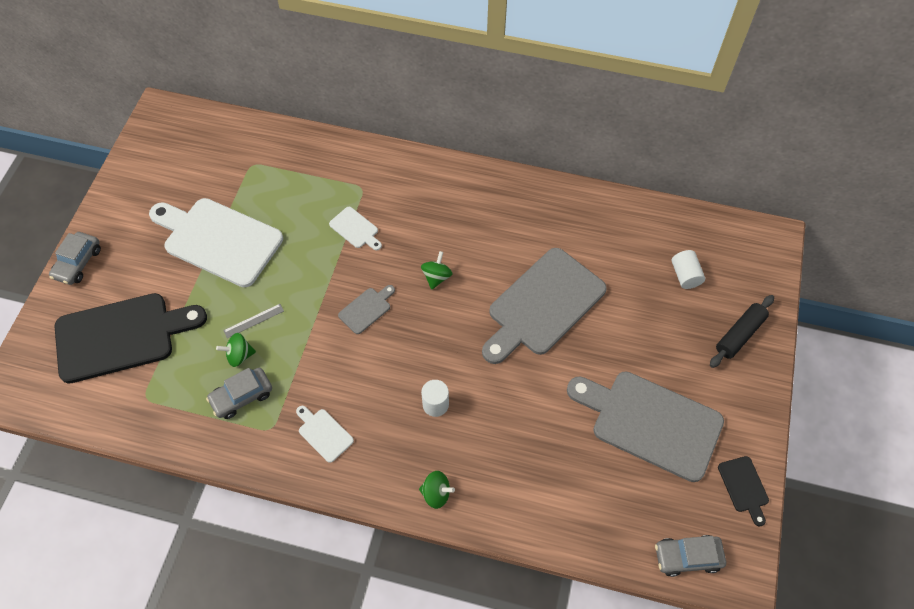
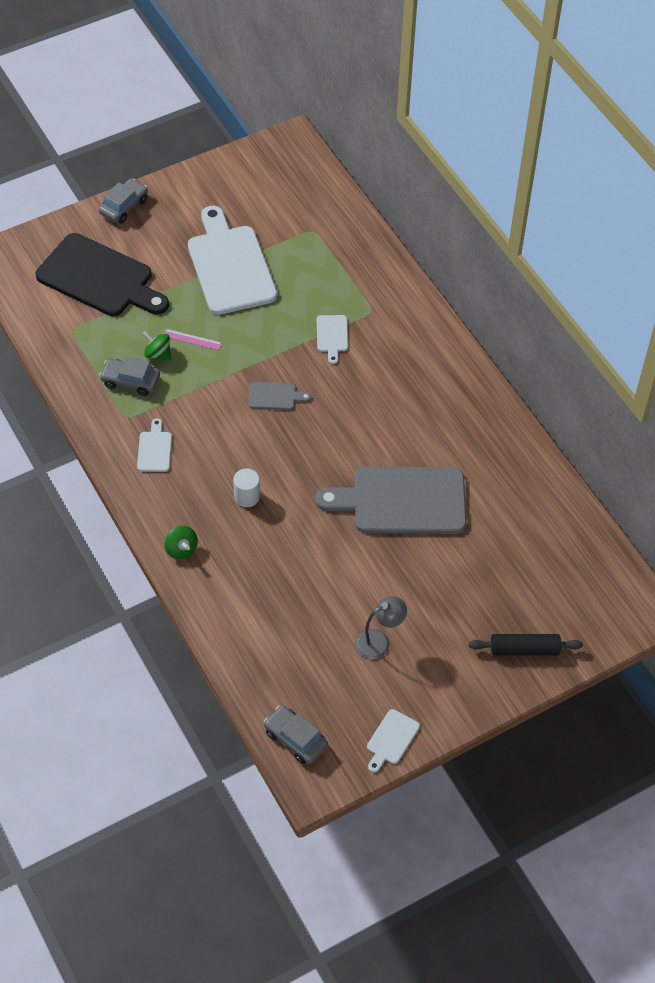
camera: 45 degrees right, 5 degrees down
(78, 263) = (124, 206): grey car -> grey car turned 150 degrees clockwise
(253, 321) = (192, 339): grey ruler -> pink ruler
(436, 277) = (349, 417): green spinning top -> none
(650, 422) = (379, 641): grey cutting board -> grey lamp
(685, 275) = (538, 575): white cylinder -> none
(744, 487) = (391, 739): black cutting board -> white cutting board

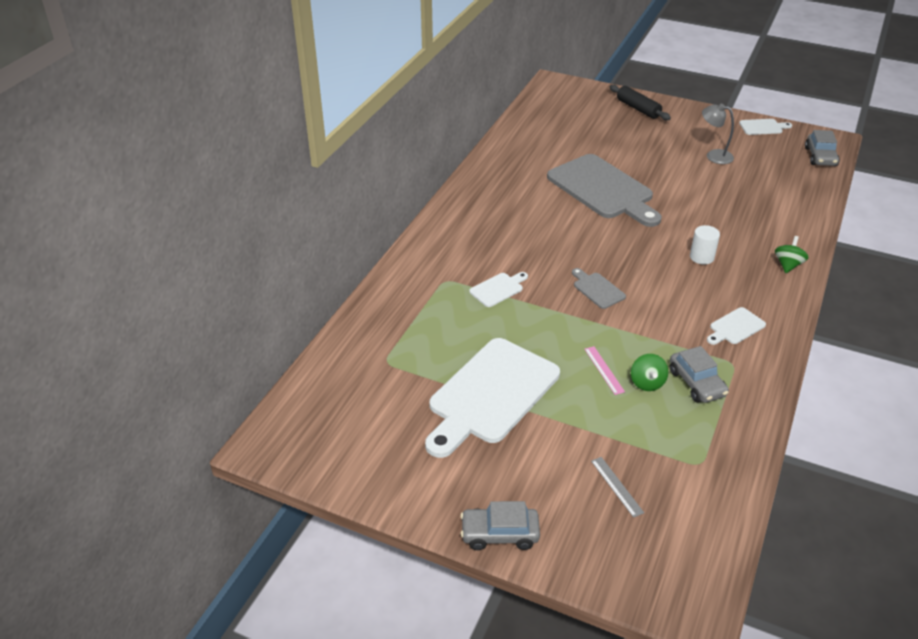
camera: 125 degrees left, 15 degrees down
(99, 278) = (617, 486): black cutting board -> grey ruler

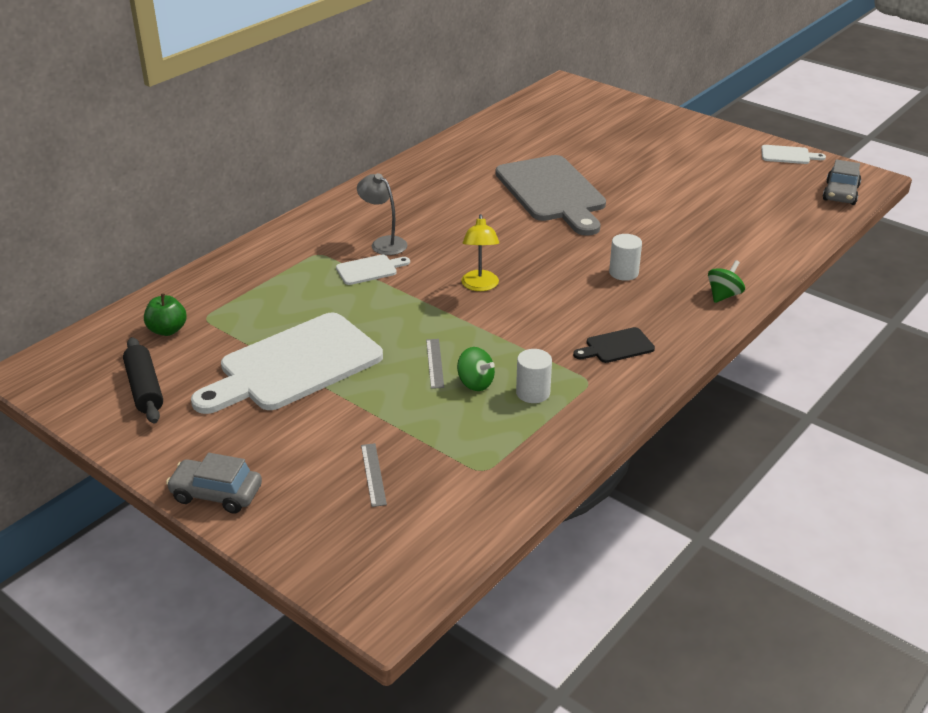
camera: 15 degrees right, 5 degrees down
(361, 380) = (167, 330): none -> green apple
(597, 289) = (480, 286): grey cutting board -> yellow lamp
(604, 370) = (435, 363): pink ruler -> grey ruler
(638, 109) = (647, 120): black rolling pin -> black rolling pin (145, 388)
(647, 383) = (475, 383): green spinning top -> green spinning top turned 60 degrees counterclockwise
(696, 383) = (533, 393): grey car -> white cylinder
(714, 155) = (707, 176): grey lamp -> grey lamp (383, 243)
(735, 327) = (616, 346): white cutting board -> black cutting board

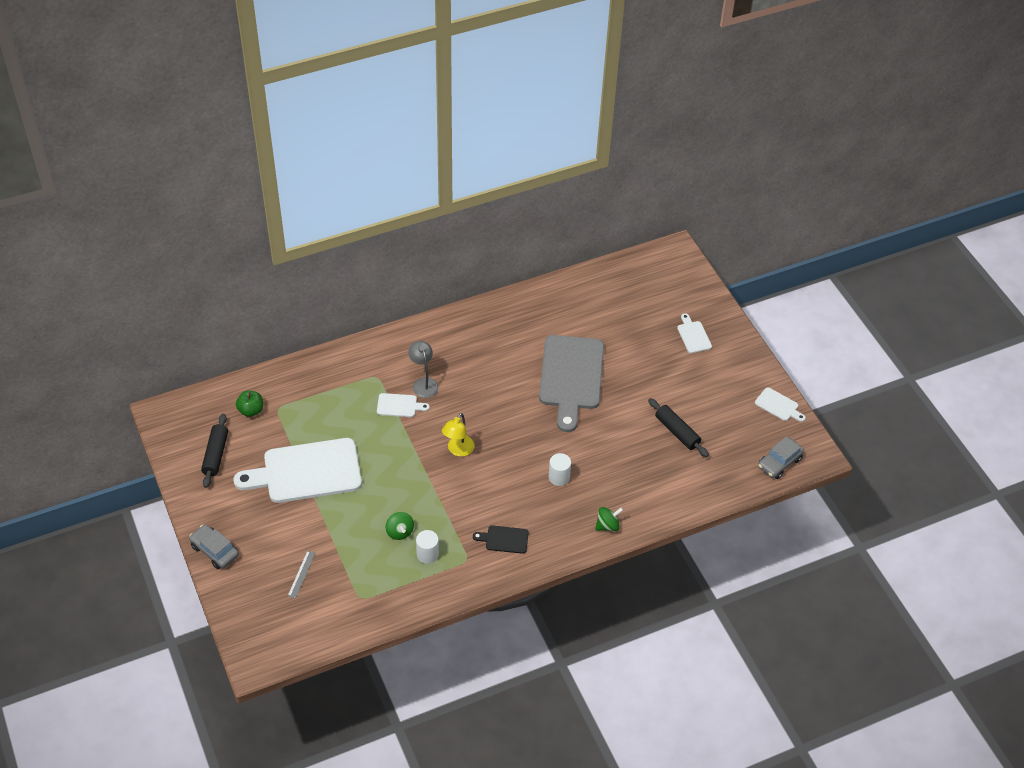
camera: 25 degrees right, 15 degrees up
(435, 363) = (387, 505): grey ruler -> none
(647, 131) = (693, 335): none -> white cutting board
(711, 201) = (677, 432): none -> black rolling pin

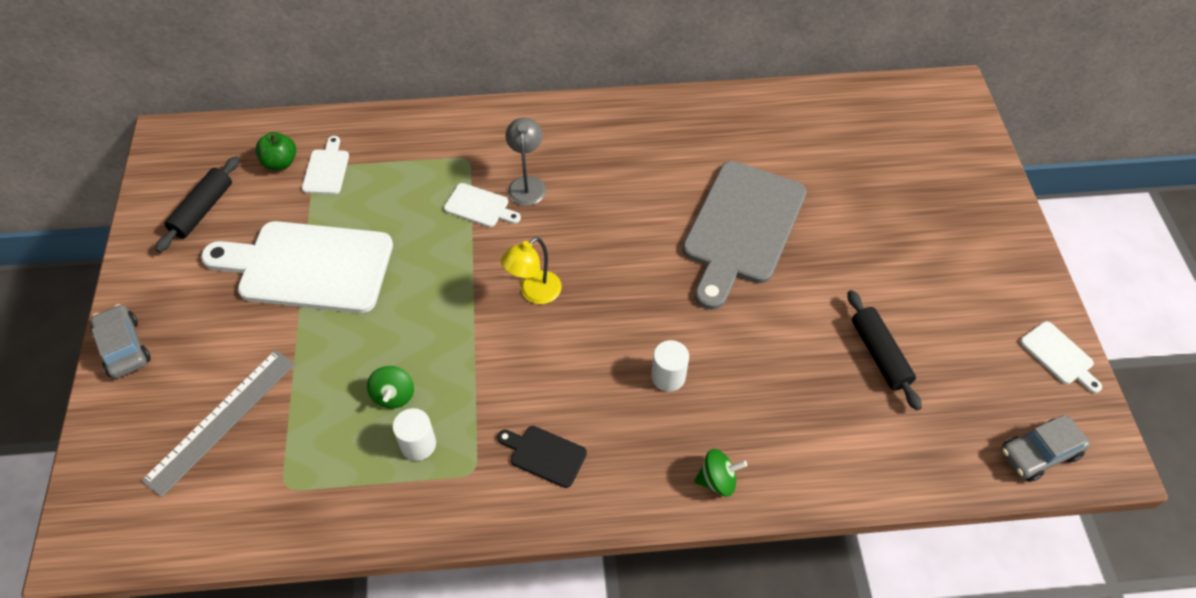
camera: 20 degrees right, 5 degrees up
(301, 574) = (221, 420): grey ruler -> grey ruler, size x2.05
(693, 335) = (947, 213): white cutting board -> white cutting board (326, 169)

